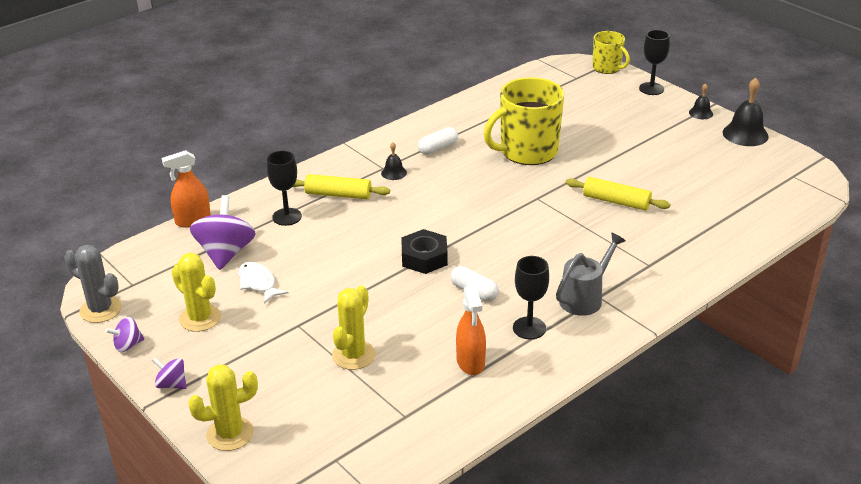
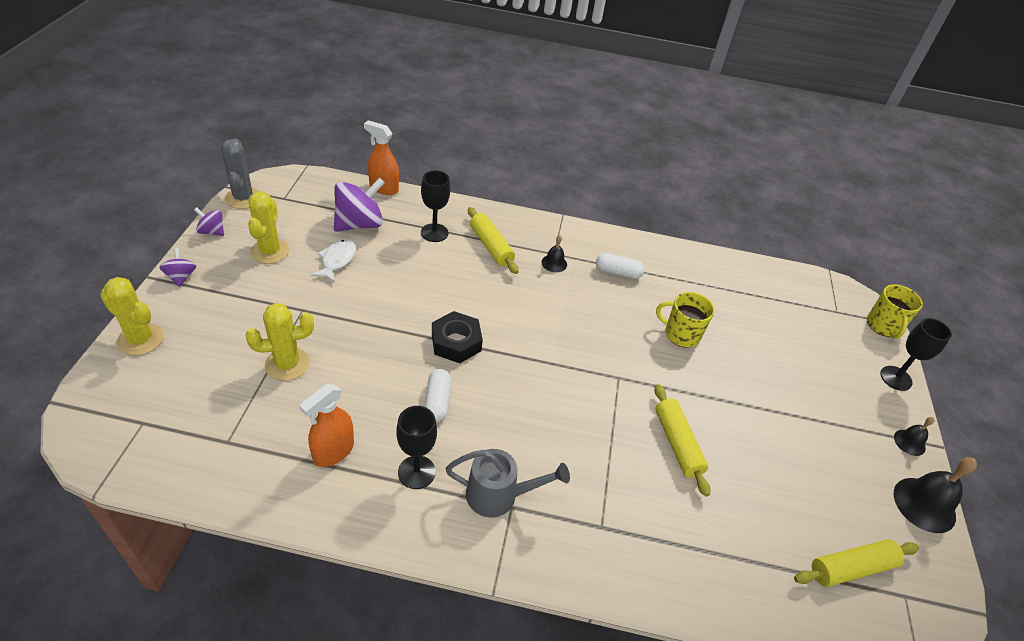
camera: 45 degrees right, 10 degrees up
(527, 151) = (681, 334): yellow mug -> yellow mug, size x0.56
(761, 184) = (851, 568): none -> yellow rolling pin

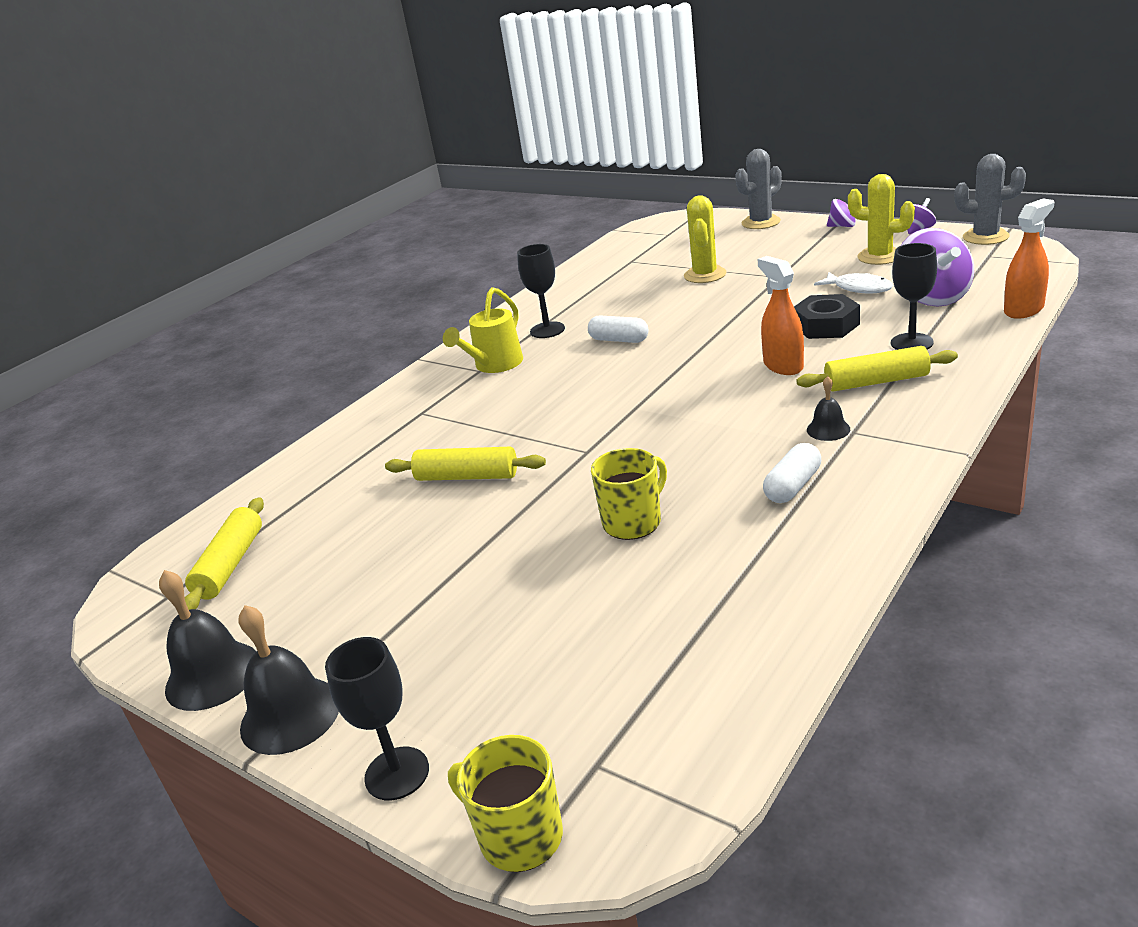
camera: 125 degrees right, 15 degrees down
(140, 339) = (761, 222): yellow cactus -> grey cactus
(333, 451) = (593, 297): orange spray bottle -> orange spray bottle (783, 366)
(456, 342) = (696, 351): black nut -> black nut (826, 325)
(500, 495) = (494, 365): grey watering can -> yellow watering can
(909, 442) = (290, 715): black bell -> black bell, size x1.83

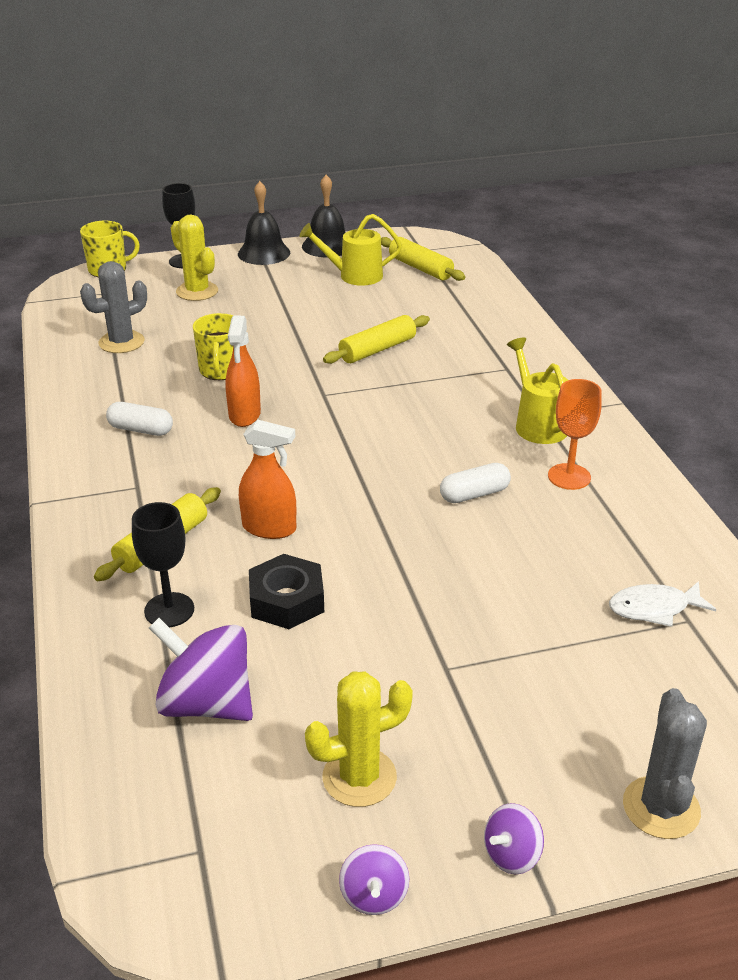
camera: 125 degrees right, 5 degrees up
(299, 593) = (353, 276): none -> yellow watering can
(547, 330) = (569, 477): black goblet -> orange goblet
(705, 275) = (544, 631): yellow cactus -> yellow cactus (197, 291)
(793, 486) = (141, 429): white capsule -> white capsule turned 60 degrees counterclockwise
(828, 429) = (159, 481): black bell -> none
(858, 288) = (316, 685): white fish -> white fish (654, 608)
(985, 237) = (242, 917): grey cactus -> grey cactus (121, 342)
(1024, 310) = (77, 722): orange spray bottle -> orange spray bottle (244, 415)

